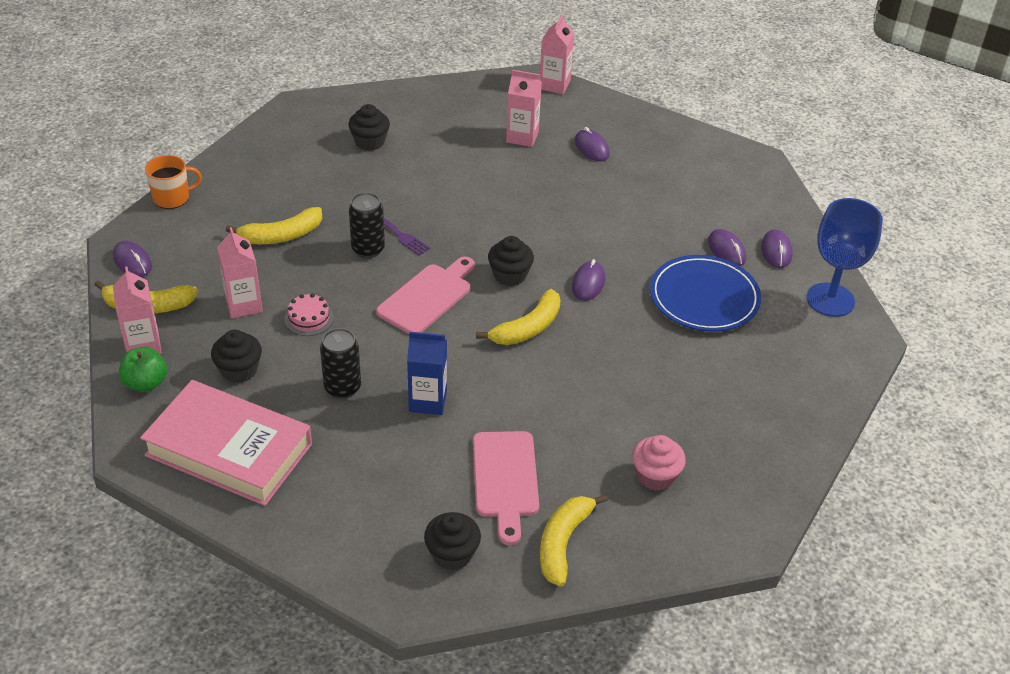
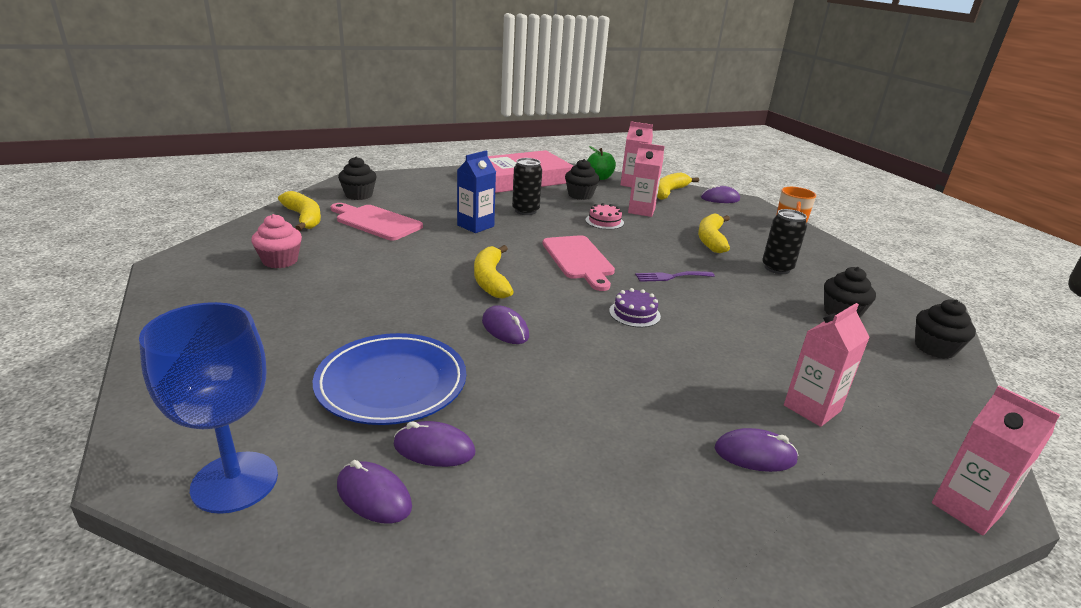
camera: 125 degrees right, 15 degrees down
(368, 249) = (663, 260): black can -> black can (777, 268)
(490, 233) = (634, 313): none -> purple cake
(510, 275) = (564, 299): black cupcake -> black cupcake (934, 348)

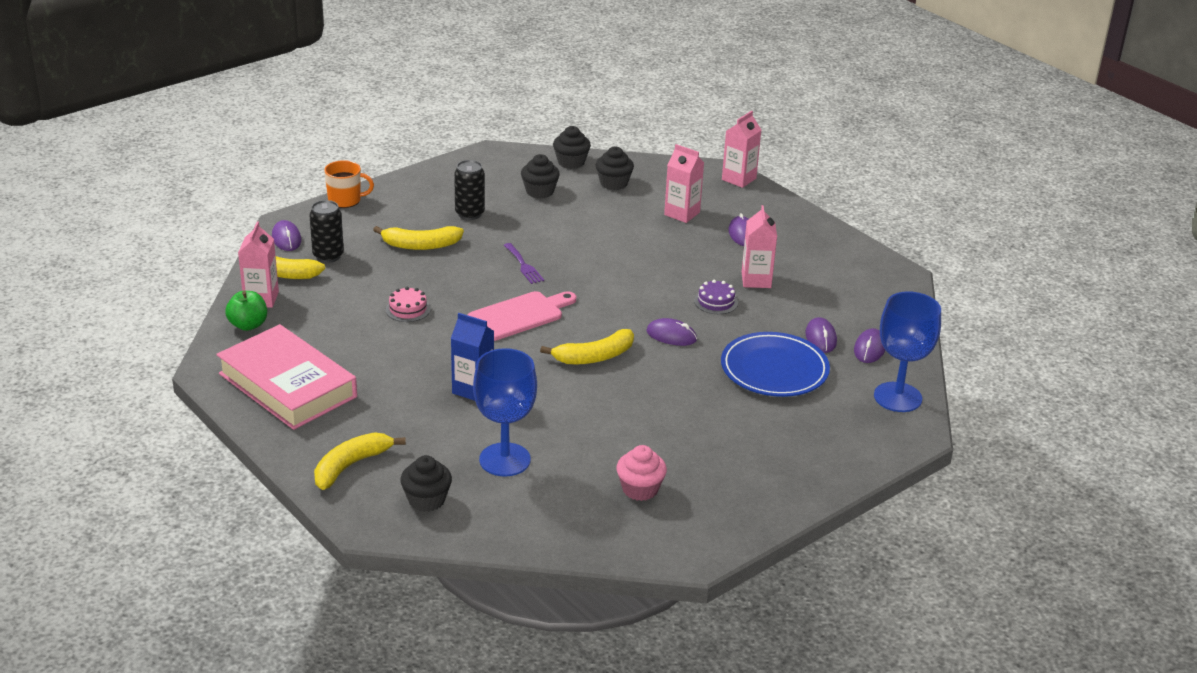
camera: 105 degrees left, 5 degrees up
(304, 218) = (526, 516): yellow banana -> yellow banana (351, 465)
(376, 222) = (505, 460): pink cutting board -> blue goblet
(505, 329) = (671, 336): purple mouse -> purple mouse turned 75 degrees clockwise
(525, 211) = (406, 364): black can -> black can (328, 256)
(580, 195) = (328, 333): black cupcake -> black cupcake (613, 183)
(634, 313) = (605, 280): purple cake -> purple cake (716, 302)
(641, 211) = (359, 288): pink carton -> pink carton (756, 280)

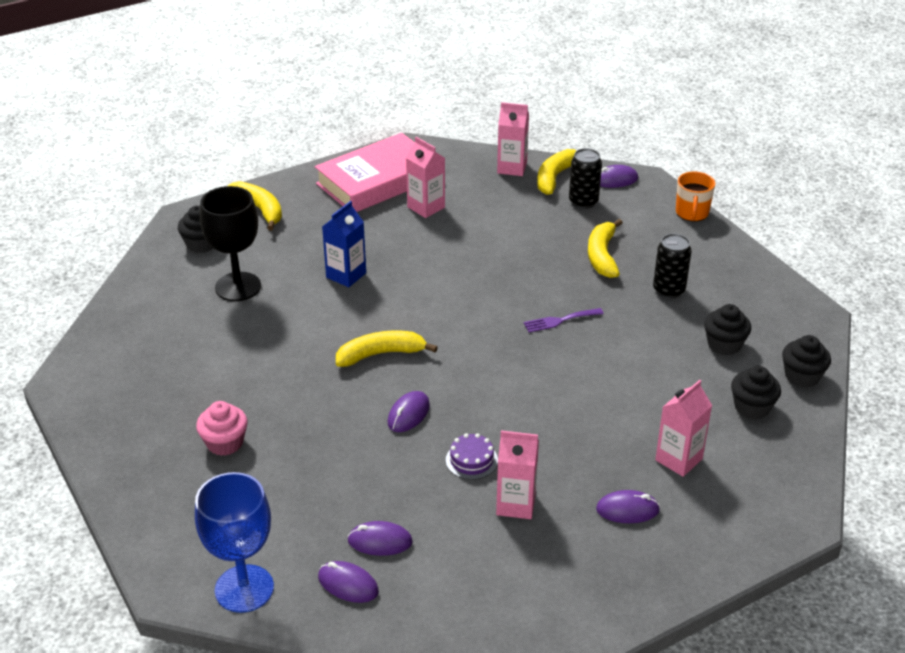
camera: 100 degrees right, 5 degrees up
(248, 325) = (471, 162): green apple -> none
(408, 309) = (485, 244): pink cake -> none
(505, 460) = (238, 287): blue goblet -> black goblet
(519, 315) = (464, 311): pink cutting board -> none
(594, 357) = (381, 354): yellow banana -> yellow banana turned 90 degrees clockwise
(640, 489) = (166, 361): pink cupcake -> pink cupcake (225, 443)
(739, 179) = (780, 531): pink carton -> pink carton (426, 207)
(774, 369) = (327, 487): blue plate -> none

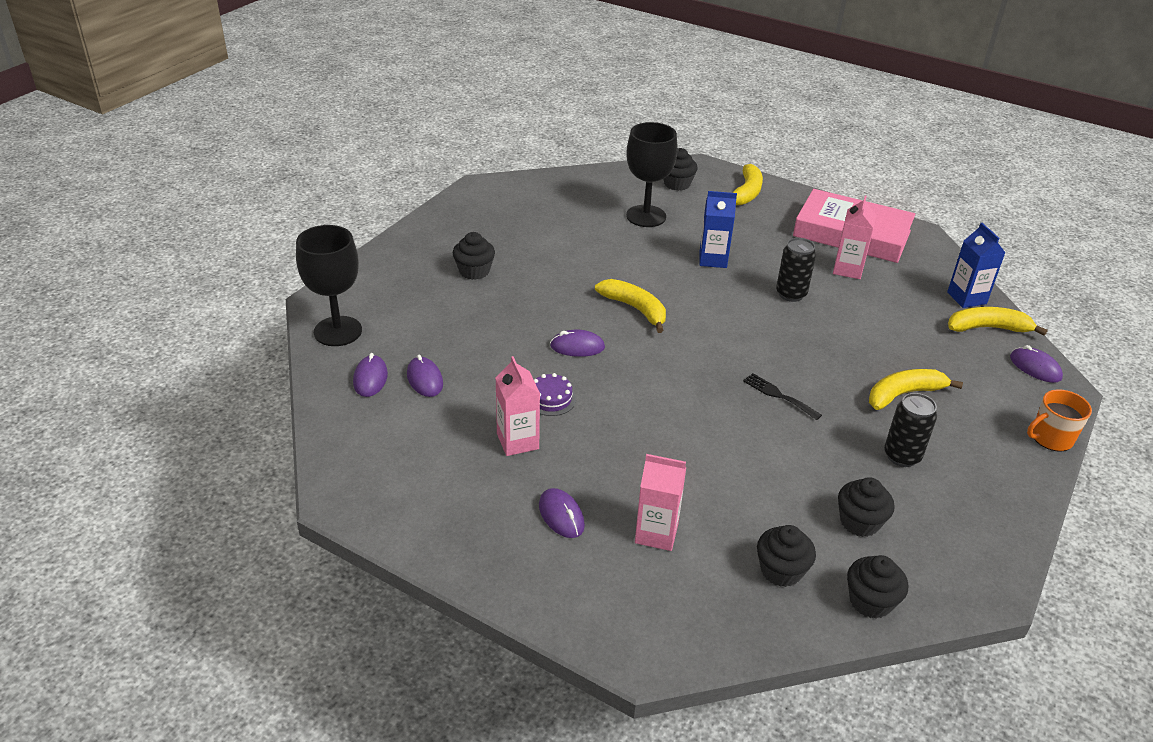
camera: 60 degrees right, 0 degrees up
(225, 443) = (474, 271): pink cupcake -> black cupcake
(244, 588) = (338, 331): blue goblet -> black goblet
(512, 168) = (966, 298): pink carton -> blue carton
(560, 320) = (778, 395): purple fork -> black fork
(583, 202) = (972, 357): black can -> black can (791, 294)

